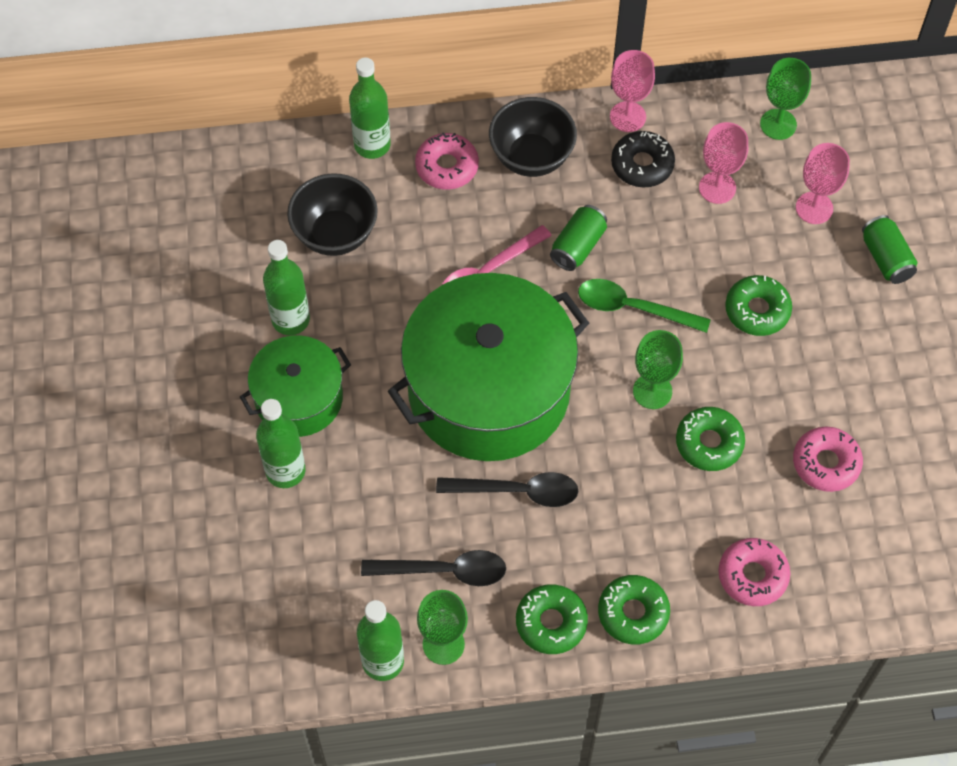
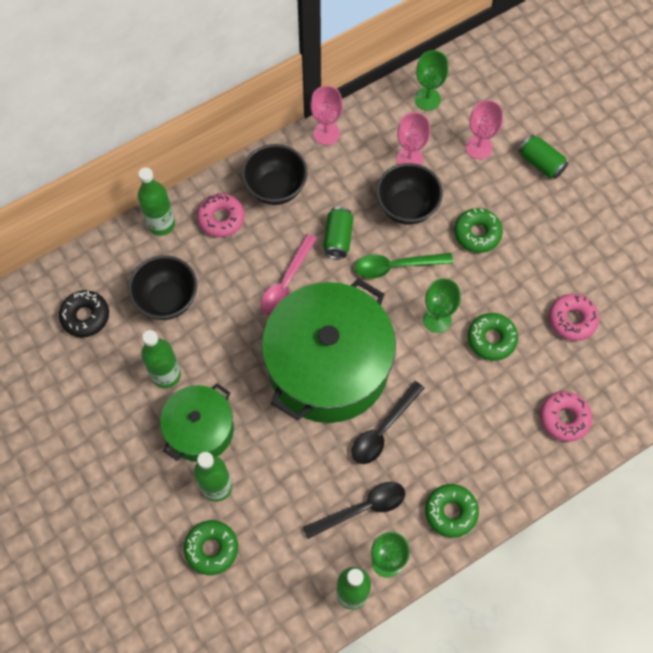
camera: 25 degrees left, 5 degrees up
(517, 491) = (383, 429): black spoon -> black spoon turned 150 degrees clockwise
(633, 613) = (501, 480): green donut -> green donut (211, 548)
(642, 165) = (352, 163): black donut -> black donut (85, 316)
(683, 244) = (407, 207): none -> black bowl

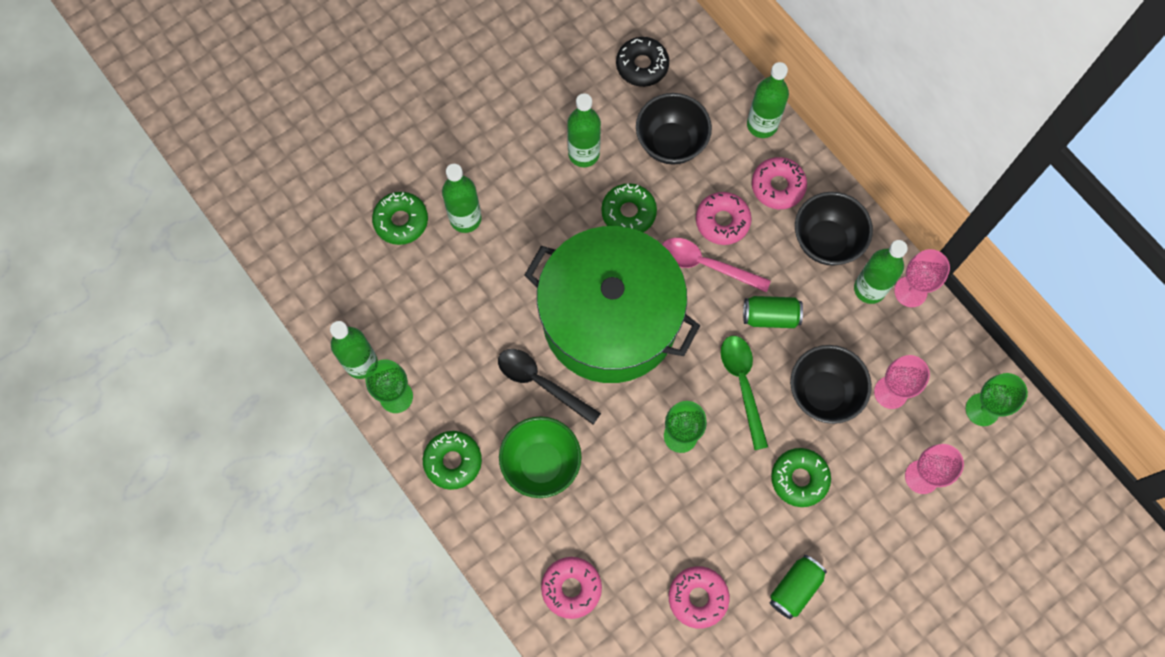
camera: 85 degrees right, 5 degrees up
(200, 430) = (526, 195): green pot -> none
(248, 266) = (722, 221): none -> pink donut
(321, 162) = (869, 289): none -> green bottle
(362, 508) = (451, 366): black spoon -> none
(456, 435) = (541, 464): none -> green bowl
(491, 339) = (662, 500): green donut -> green donut (628, 213)
(541, 163) = (912, 557): green can -> green can (795, 588)

